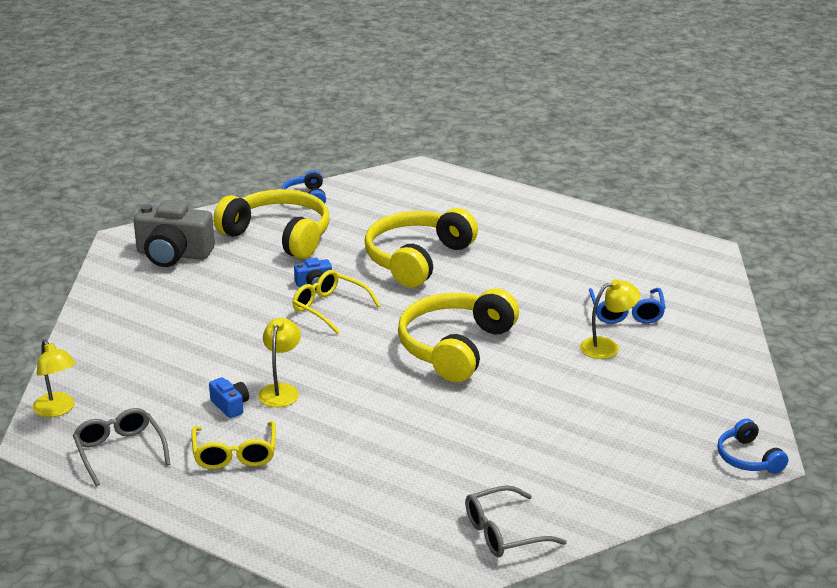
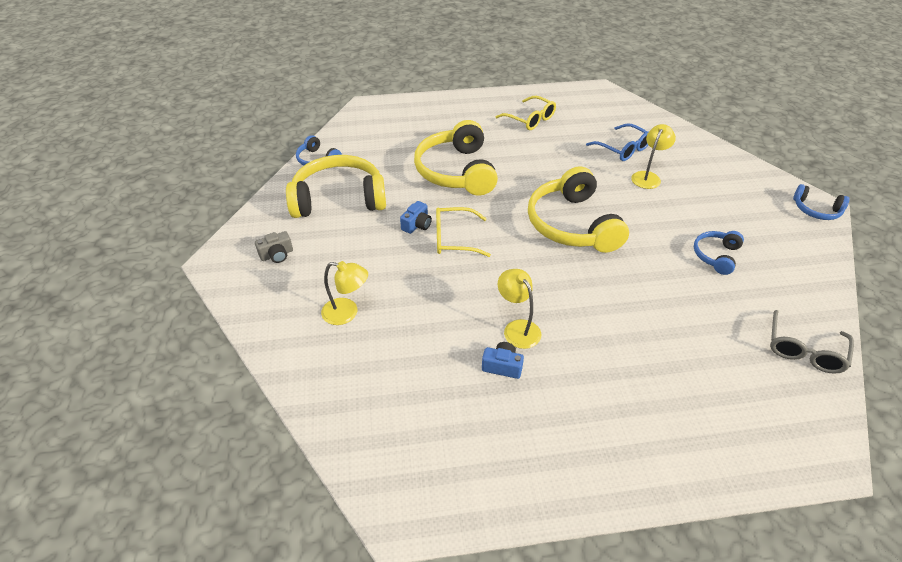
camera: 40 degrees left, 15 degrees up
(57, 410) = (372, 469): yellow lamp -> yellow lamp (347, 313)
(119, 451) = (481, 474): grey glasses -> none
(173, 254) = (277, 255): grey camera -> grey camera, size x0.47
(235, 454) = (567, 410): yellow glasses -> yellow glasses (530, 119)
(554, 435) = (716, 256): none -> blue headphones

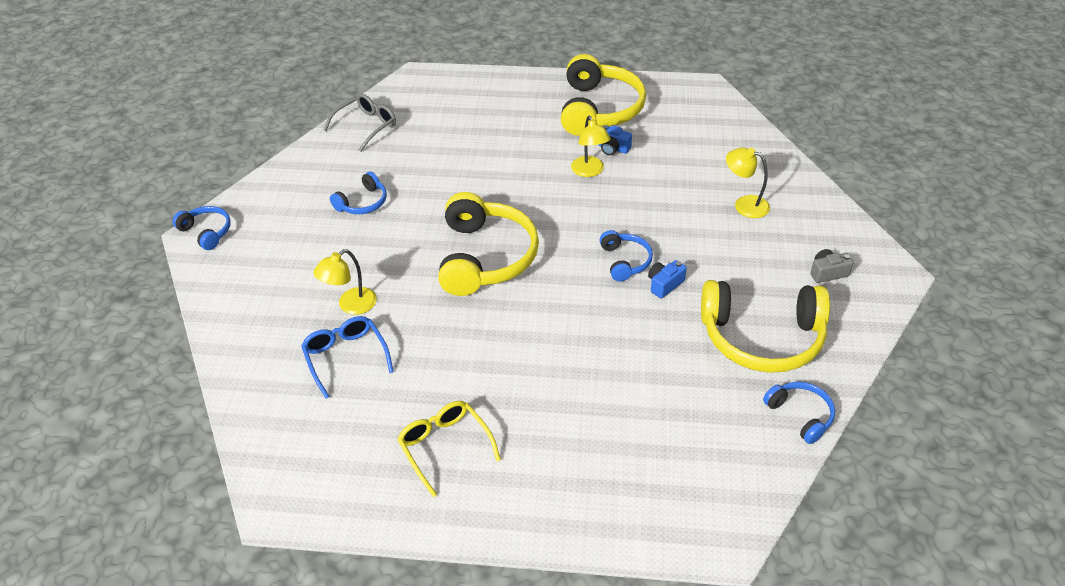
camera: 165 degrees left, 0 degrees up
(454, 239) = (625, 261): yellow glasses -> blue headphones
(456, 171) = (597, 357): yellow headphones -> yellow headphones (599, 109)

